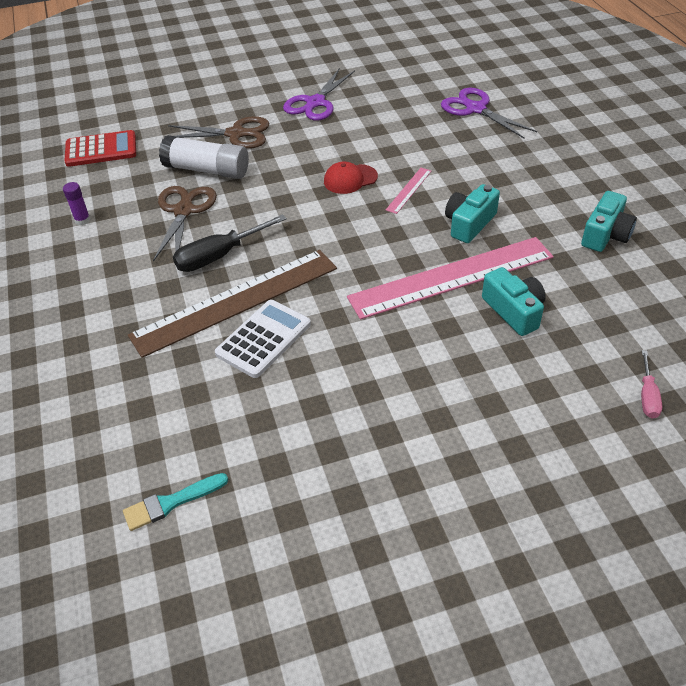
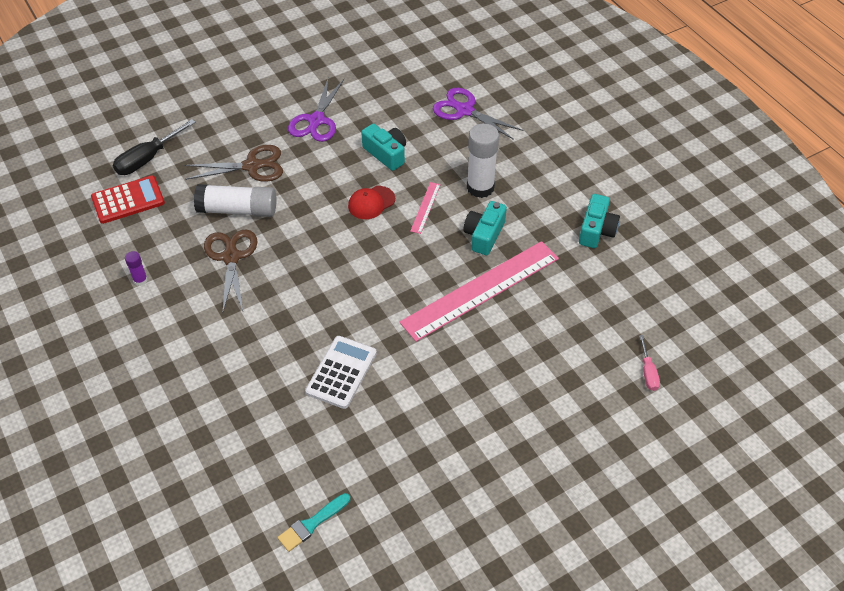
camera: 15 degrees left, 5 degrees up
(220, 256) = (279, 298): black screwdriver -> black screwdriver (148, 158)
(236, 301) = (307, 341): brown ruler -> none
(476, 178) = (480, 187): none -> white glue stick
(514, 311) = (536, 314): turquoise camera -> turquoise camera (386, 154)

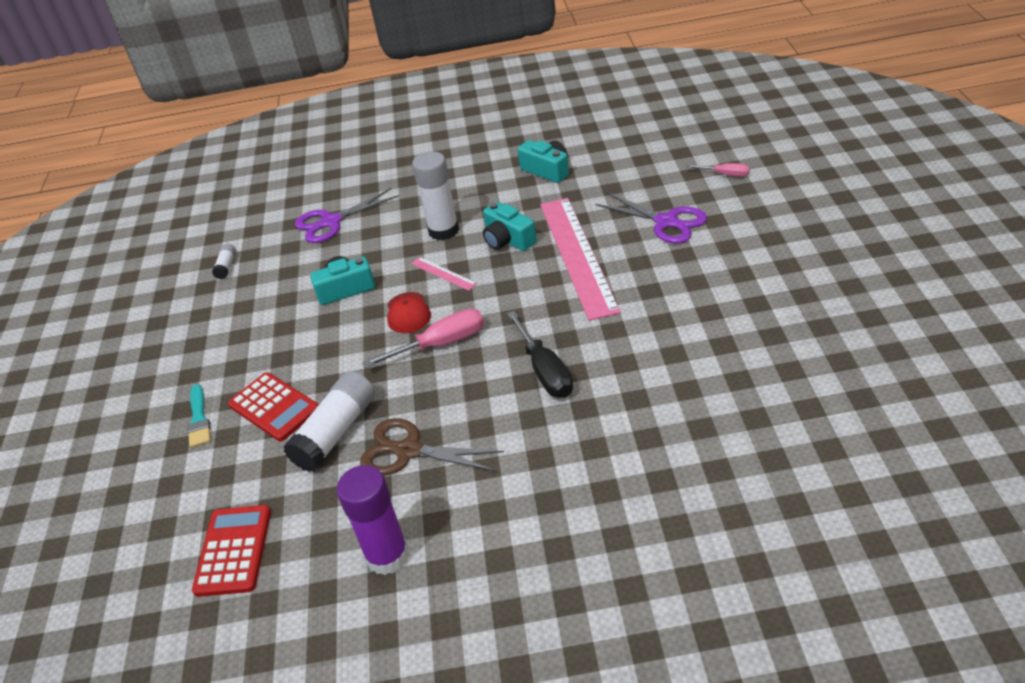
camera: 60 degrees left, 10 degrees down
(140, 280) = (387, 556): purple glue stick -> purple glue stick, size x2.12
(148, 158) = (174, 516): black screwdriver -> black screwdriver (544, 370)
(252, 166) = (274, 407): brown scissors -> red calculator
(312, 524) = (833, 438): turquoise brush -> turquoise brush (199, 419)
(316, 120) = (248, 337): purple scissors -> purple scissors (666, 222)
(341, 372) = (635, 378): white calculator -> none
(342, 236) = (440, 344): none -> pink screwdriver
(388, 72) = (226, 266): none -> white glue stick

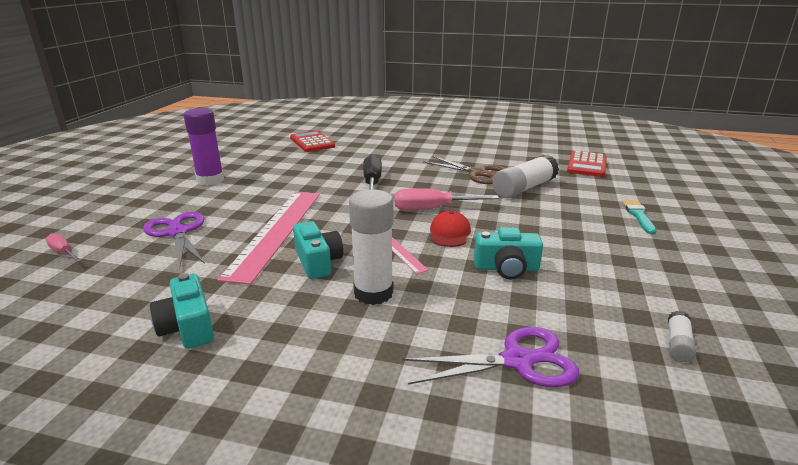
camera: 165 degrees left, 15 degrees down
(274, 407) = (573, 208): red calculator -> red calculator (312, 142)
(387, 556) = (500, 150): purple glue stick -> purple glue stick (210, 180)

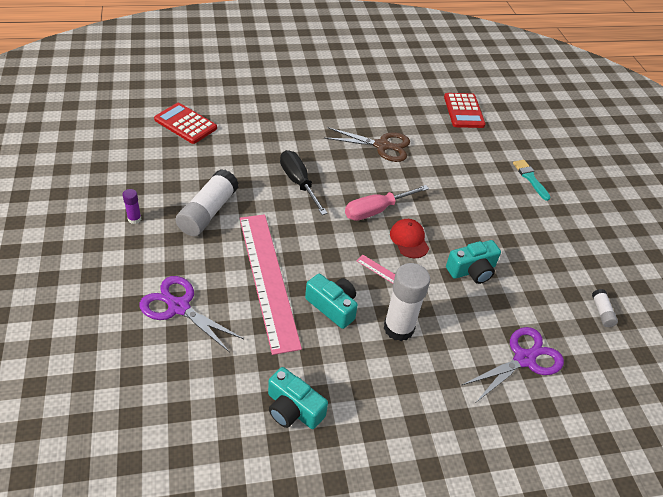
camera: 30 degrees left, 20 degrees up
(63, 253) = (96, 367): pink screwdriver -> none
(210, 180) = (134, 219): purple glue stick -> purple glue stick, size x0.47
(524, 188) = (432, 160): white glue stick -> white glue stick (208, 212)

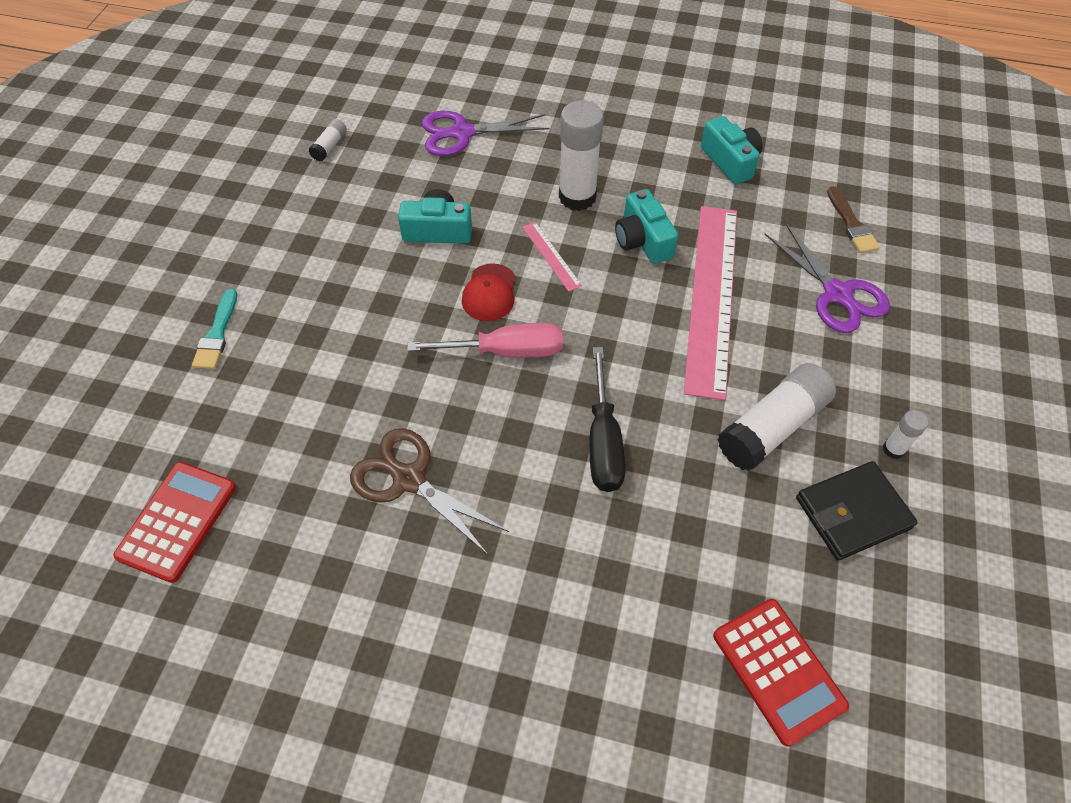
camera: 150 degrees left, 10 degrees up
(134, 219) = (893, 449): purple glue stick -> white glue stick
(157, 184) = (852, 513): none -> black wallet
(173, 374) = (851, 224): none -> brown brush

